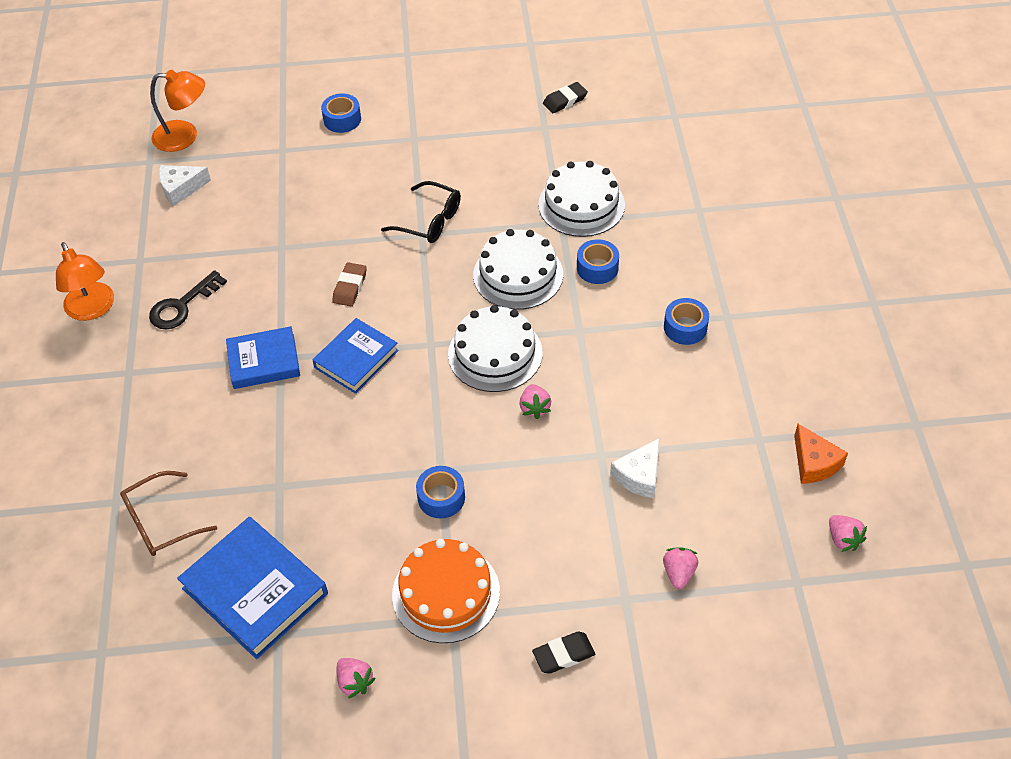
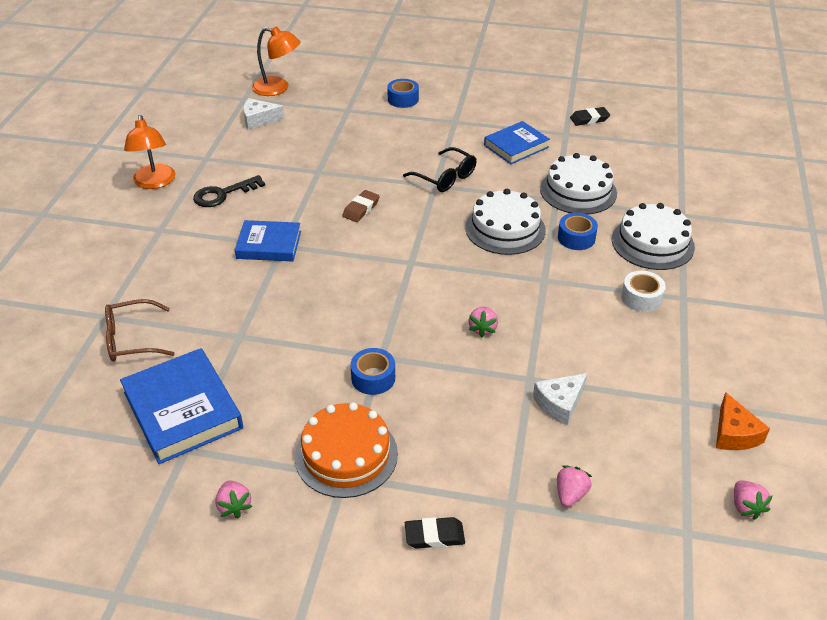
camera: 15 degrees right, 10 degrees down
(356, 359) = (344, 259): blue book -> blue book (516, 146)
(495, 353) = (463, 281): white cake -> white cake (652, 243)
(685, 327) = (641, 298): blue tape -> white tape

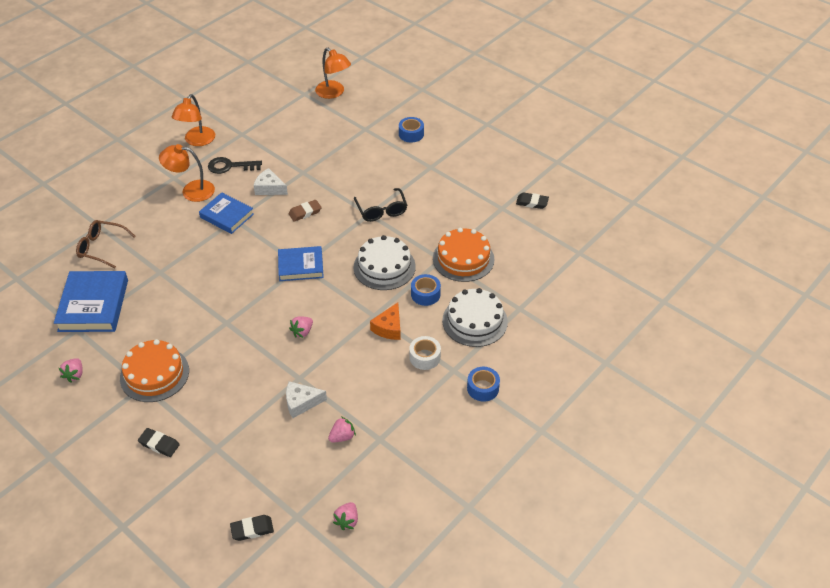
camera: 30 degrees right, 5 degrees up
(197, 235) = (191, 190): none -> orange lamp
(259, 120) = (299, 115): white cheese -> white cheese (269, 188)
(373, 378) = (210, 334): blue tape -> blue tape (483, 388)
(516, 146) = (454, 204): blue book -> blue book (301, 266)
(570, 494) = (253, 460): pink strawberry -> pink strawberry (342, 437)
(578, 191) = (463, 259): white cake -> orange cake
(652, 577) = (252, 529): none -> black eraser
(734, 433) = (388, 474): orange cheese -> orange cheese (389, 328)

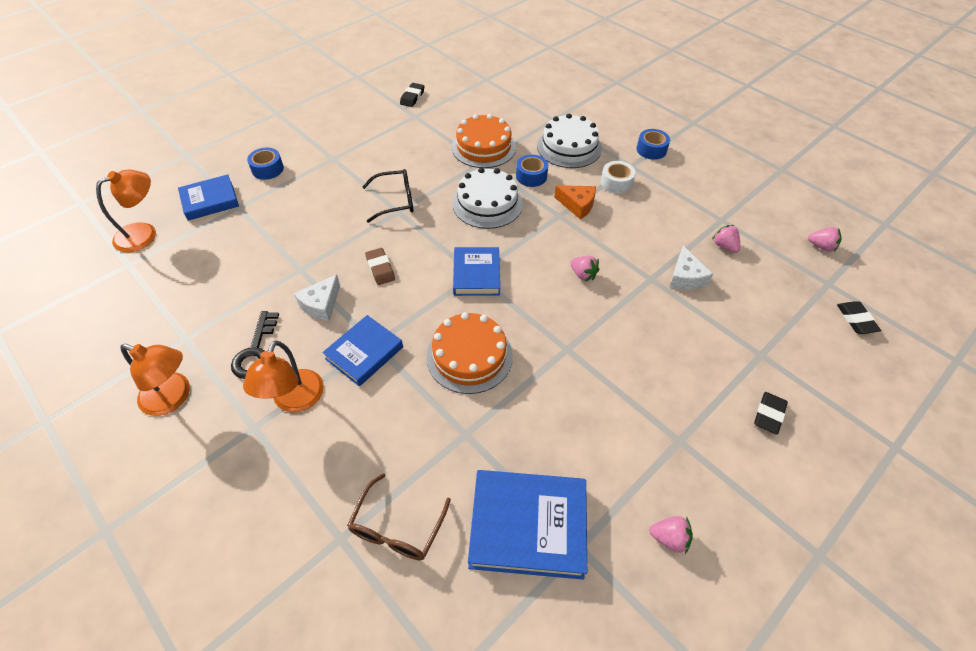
camera: 85 degrees left, 5 degrees up
(154, 374) = (658, 427): orange cake -> orange cake (469, 356)
(370, 114) = (210, 201): none -> blue book

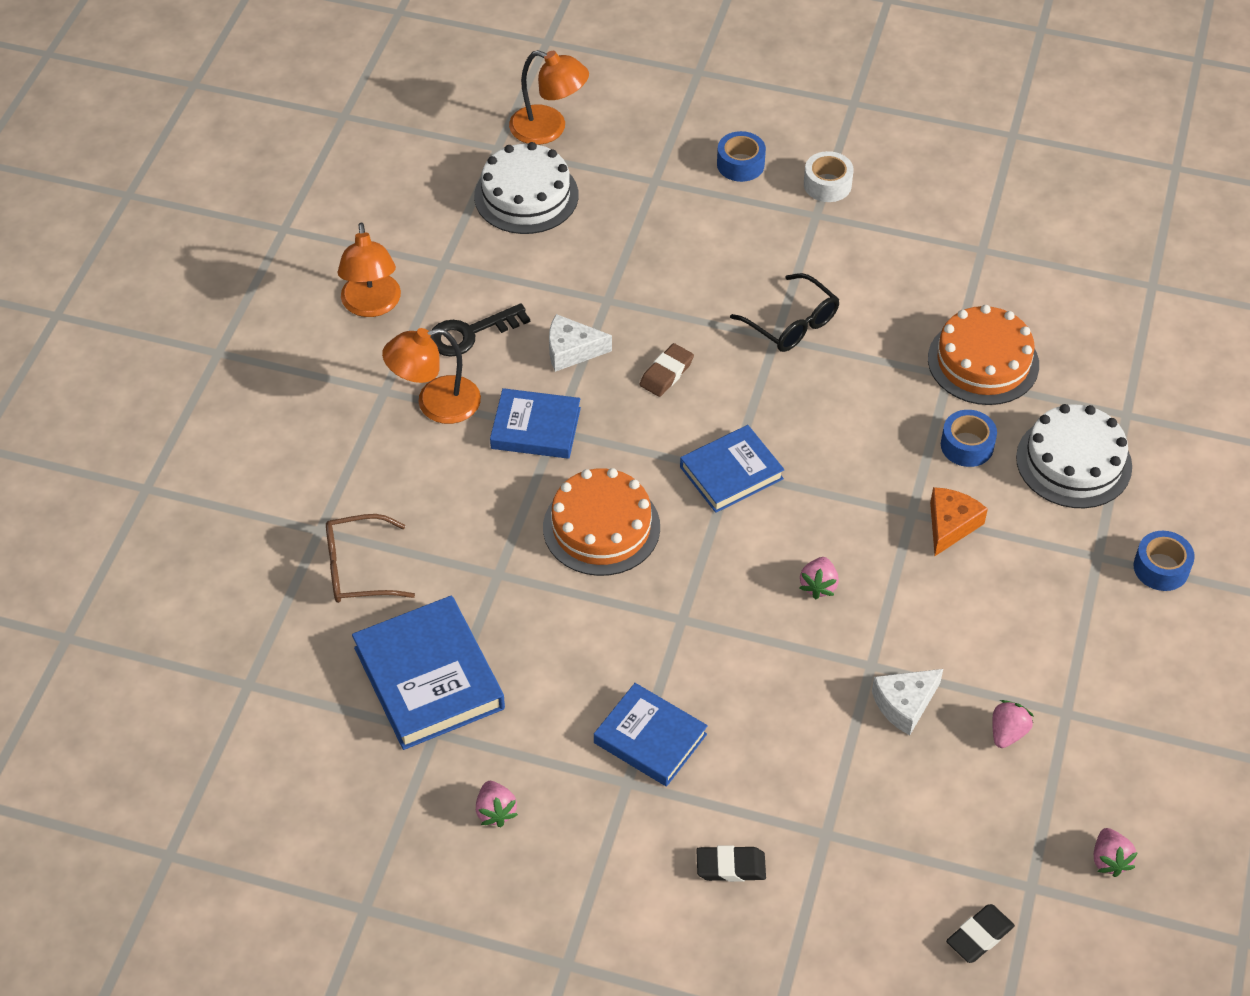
camera: 60 degrees right, 0 degrees up
(210, 201) = (643, 148): blue book -> blue book (650, 738)
(412, 97) = (1022, 223): black eraser -> none
(487, 203) = (868, 422): white cake -> white cake (526, 195)
(577, 205) = (950, 525): orange cheese -> orange cheese turned 150 degrees counterclockwise
(616, 183) = (1040, 552): white tape -> white tape (827, 184)

